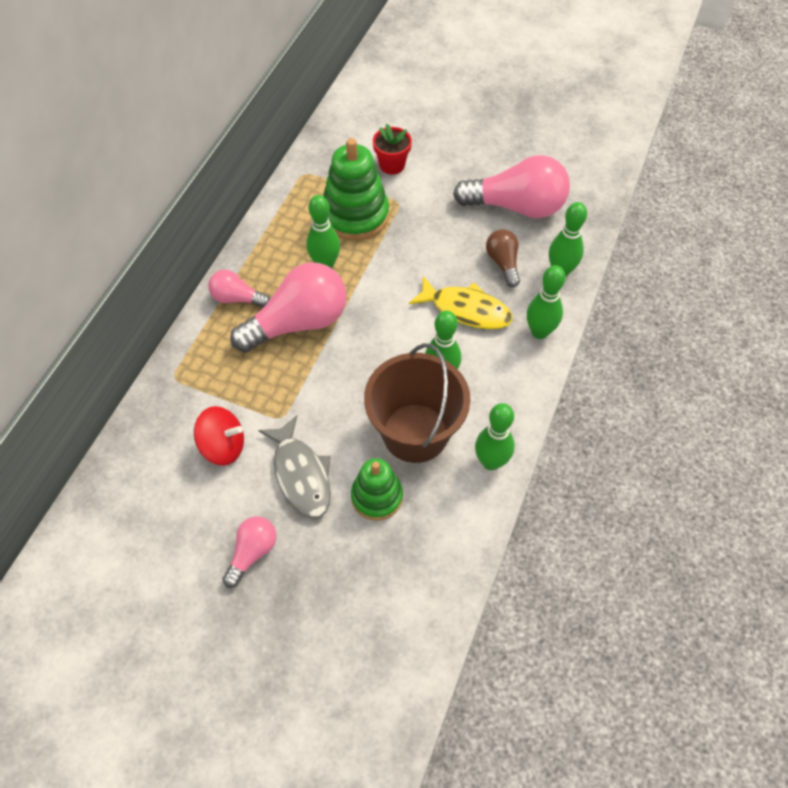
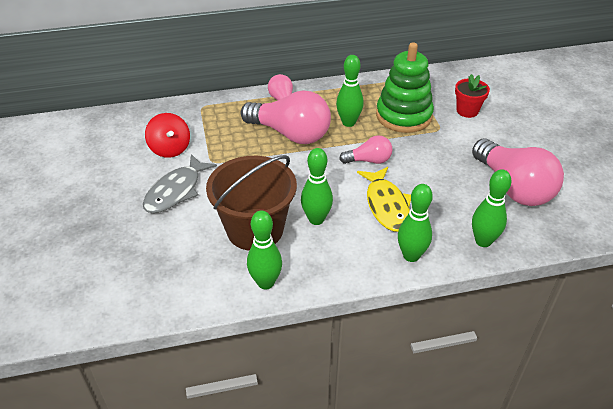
camera: 55 degrees right, 15 degrees down
(252, 553) = (103, 198): pink light bulb -> pink light bulb (369, 160)
(377, 496) = (187, 235): green stacking toy -> none
(503, 263) = (451, 205): brown light bulb -> none

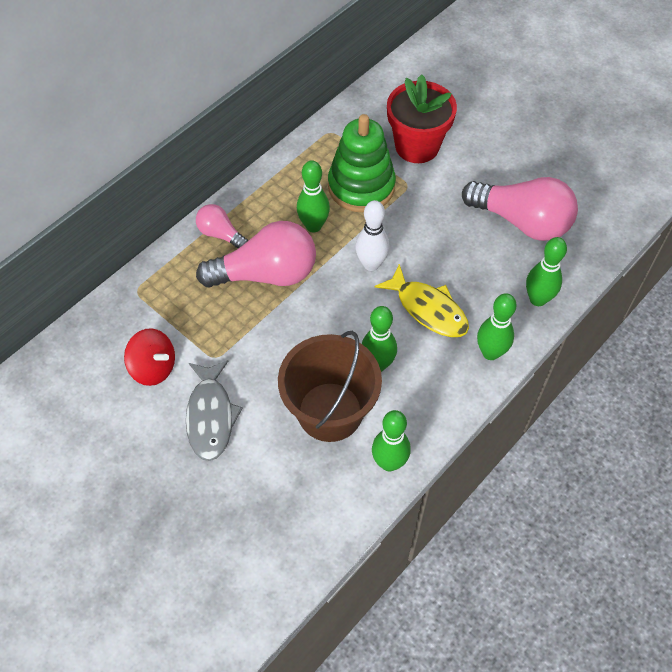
camera: 35 degrees left, 15 degrees up
(369, 160) = (371, 264): pink light bulb -> white bowling pin
(467, 111) = (417, 146): red flower pot -> red flower pot, size x1.73

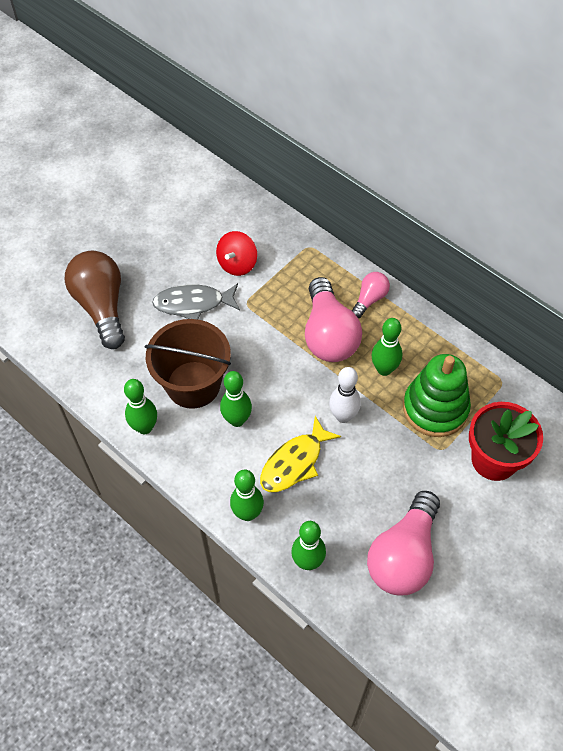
camera: 90 degrees right, 0 degrees up
(205, 529) = (102, 306): none -> brown light bulb

